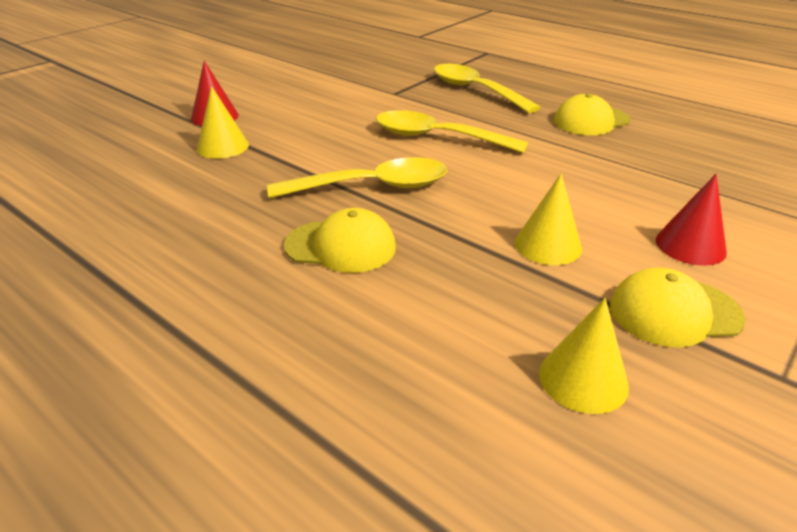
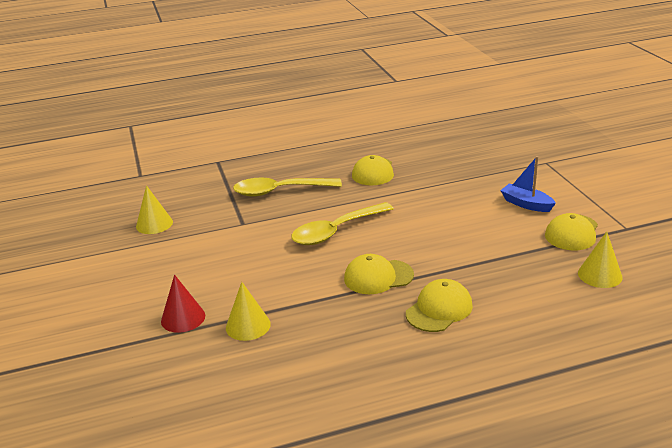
camera: 55 degrees left, 5 degrees down
(372, 187) = (378, 277): yellow spoon -> yellow cap
(548, 245) = (494, 242): yellow cone -> yellow cone (154, 224)
(690, 245) = (526, 204): red cone -> blue boat

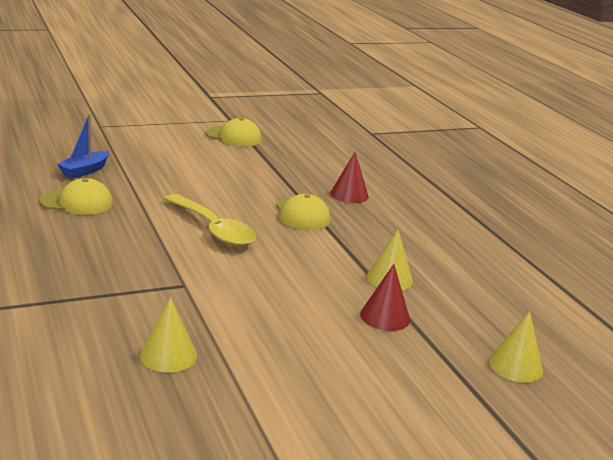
camera: 100 degrees left, 5 degrees down
(279, 191) = (103, 260): yellow spoon -> none
(439, 309) = (349, 194): yellow cap -> red cone
(526, 204) = (181, 144): blue boat -> blue boat (84, 171)
(600, 275) = (297, 138): yellow cone -> yellow cone (515, 366)

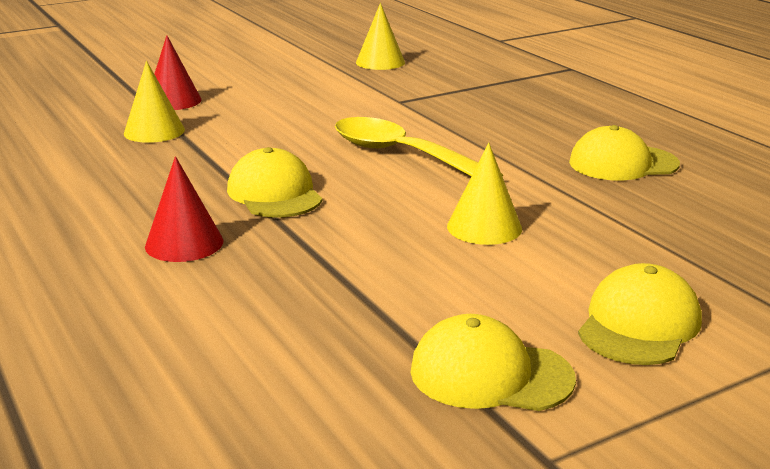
camera: 175 degrees right, 0 degrees up
(84, 171) = (686, 213): blue boat -> none
(166, 140) = (639, 324): none -> yellow cap
(515, 366) = (52, 83): yellow cone -> yellow cone (484, 227)

